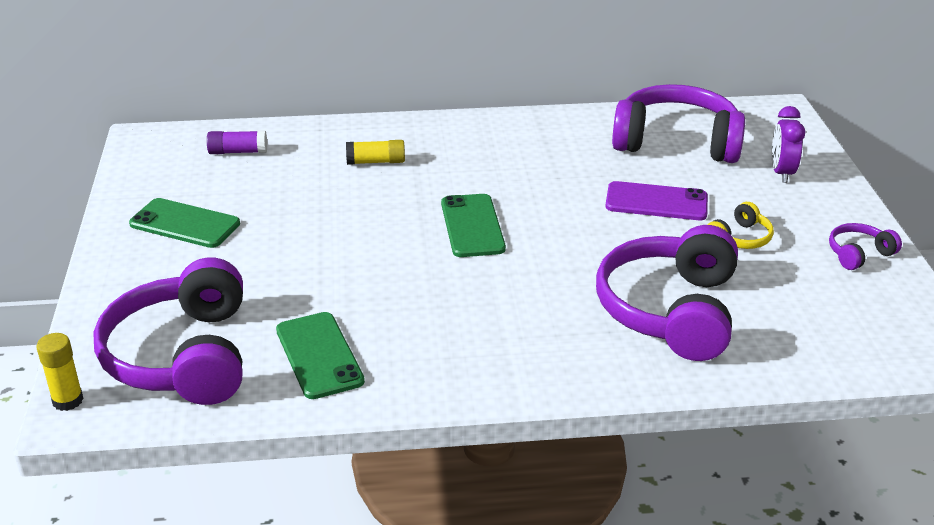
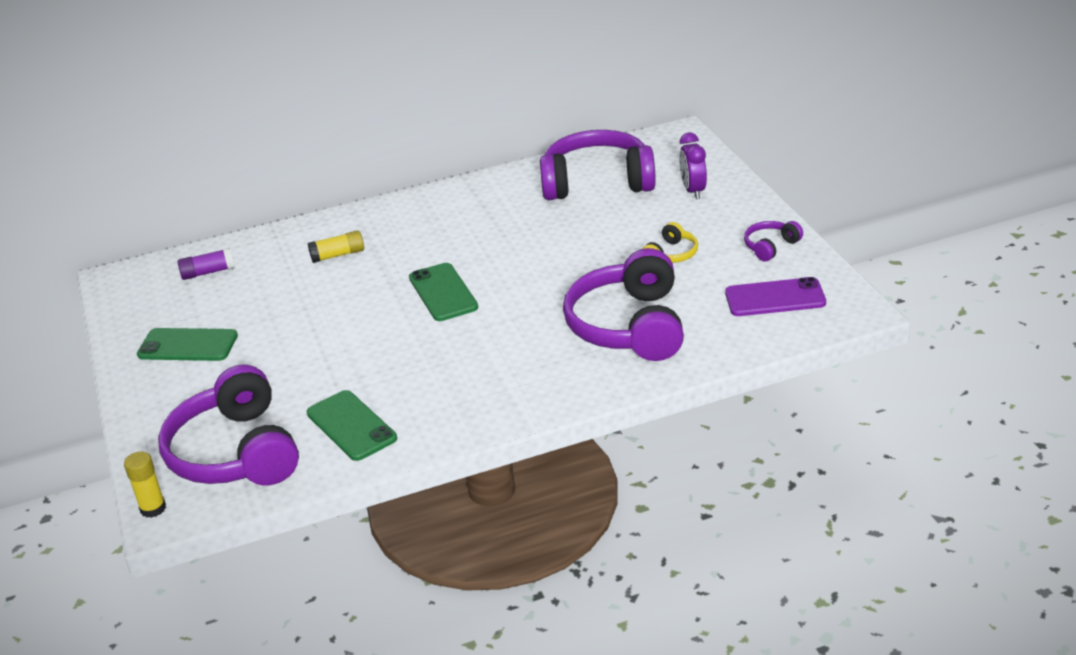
camera: 10 degrees left, 0 degrees up
(656, 202) = (594, 238): purple phone -> purple phone (775, 298)

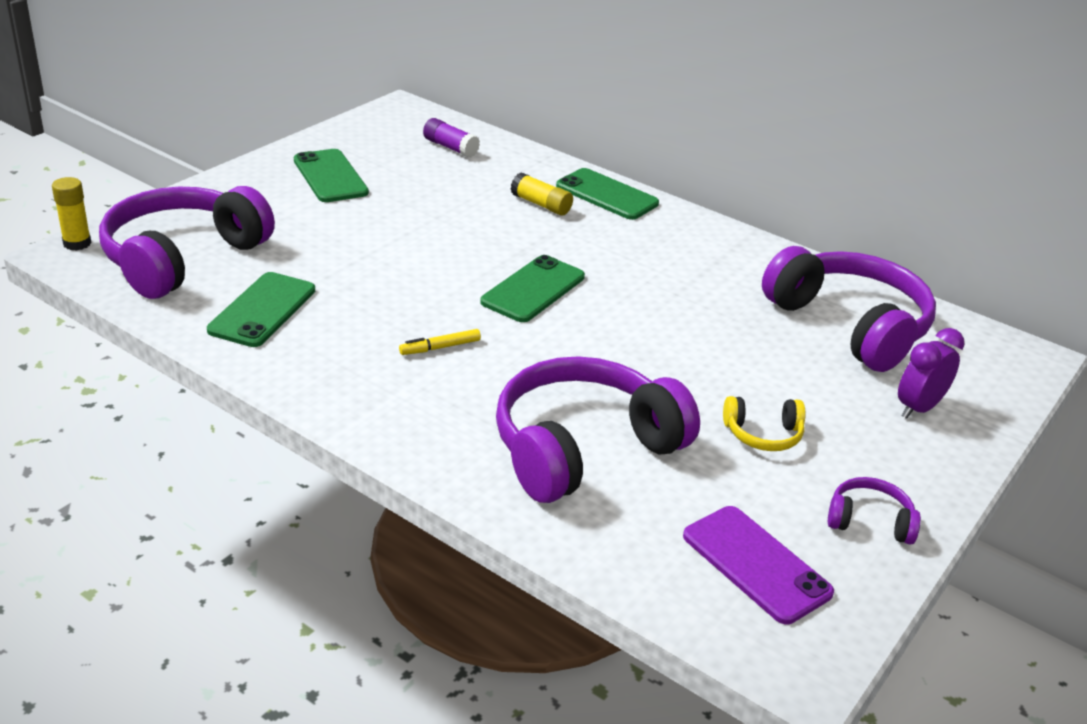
camera: 50 degrees right, 0 degrees up
(355, 221) = (607, 195): none -> green phone
(474, 354) = (440, 347): none -> yellow marker

